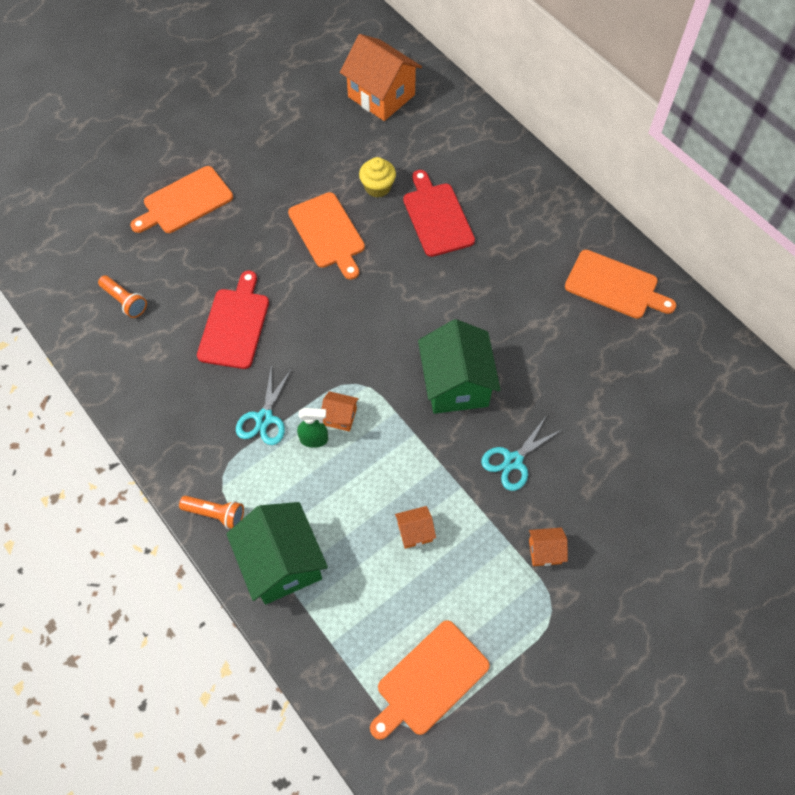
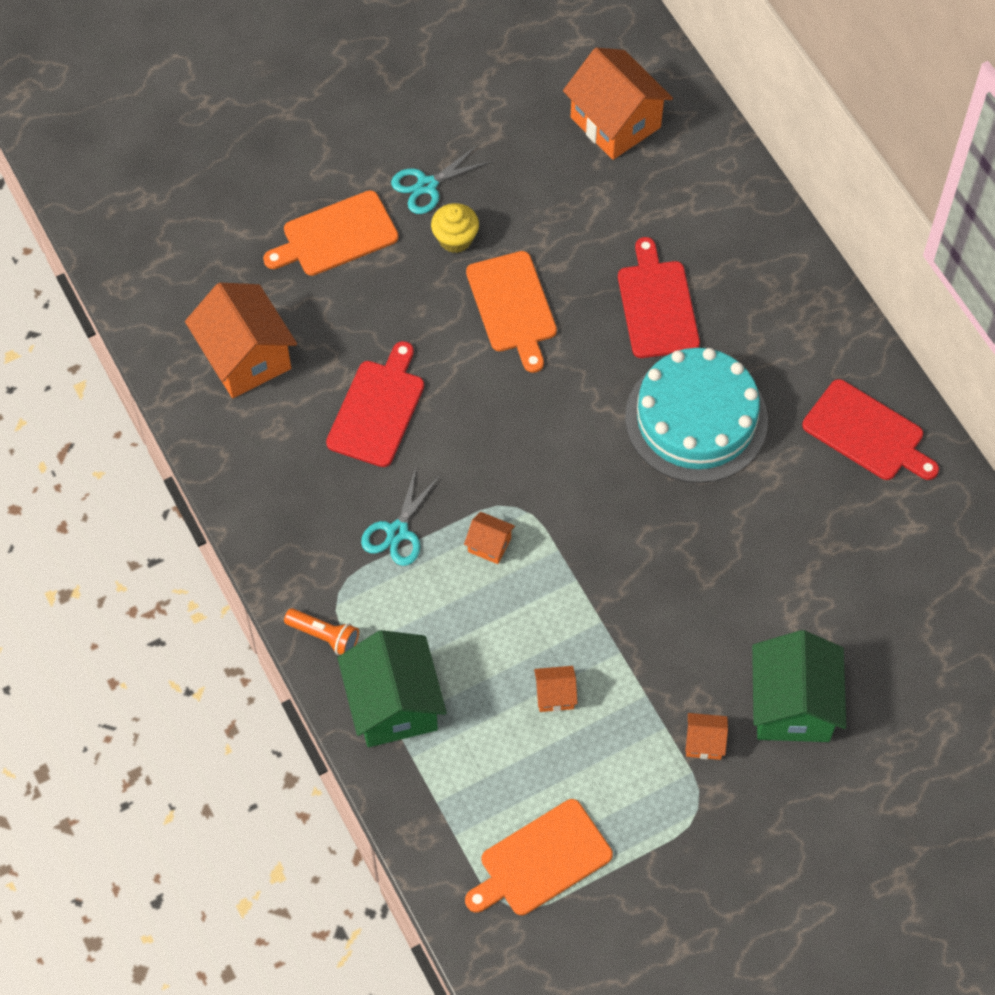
camera: 10 degrees right, 0 degrees up
(125, 301) = (245, 357): orange flashlight -> orange house
(314, 439) = (454, 567): green spray bottle -> none
(377, 187) = (587, 253): yellow cupcake -> yellow cupcake (455, 239)
(456, 384) = (638, 527): green house -> green house (792, 706)
(483, 295) = (696, 419): none -> turquoise cake
(513, 461) = (689, 631): turquoise scissors -> turquoise scissors (427, 185)
(615, 286) = (867, 433): orange cutting board -> red cutting board

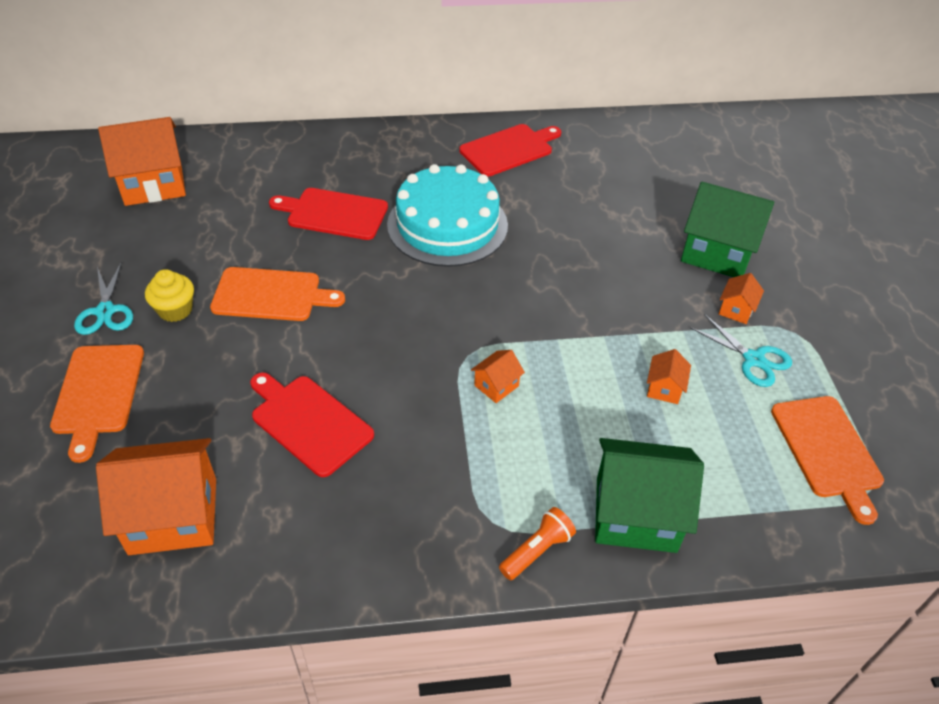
camera: 70 degrees left, 15 degrees down
(397, 532) = (449, 450): turquoise scissors -> turquoise scissors (753, 359)

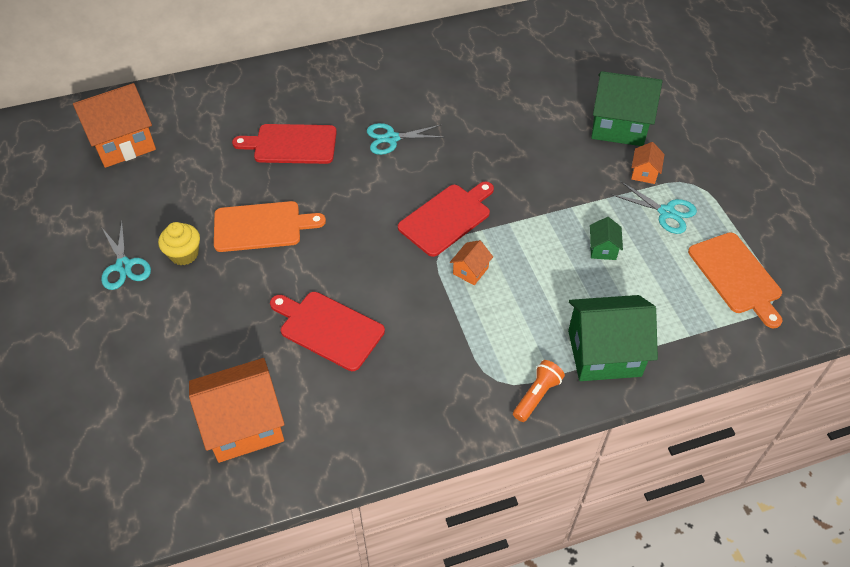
camera: 10 degrees left, 5 degrees up
(98, 393) = (144, 337): orange cutting board -> none
(447, 225) = (391, 138): turquoise cake -> turquoise scissors
(509, 149) = (424, 60): red cutting board -> red cutting board (447, 218)
(664, 388) = (603, 249): orange house -> green house

